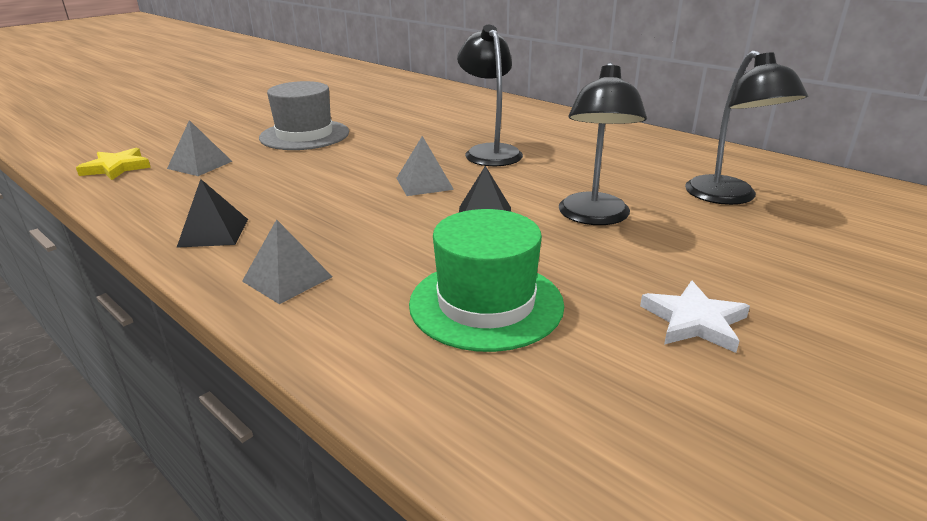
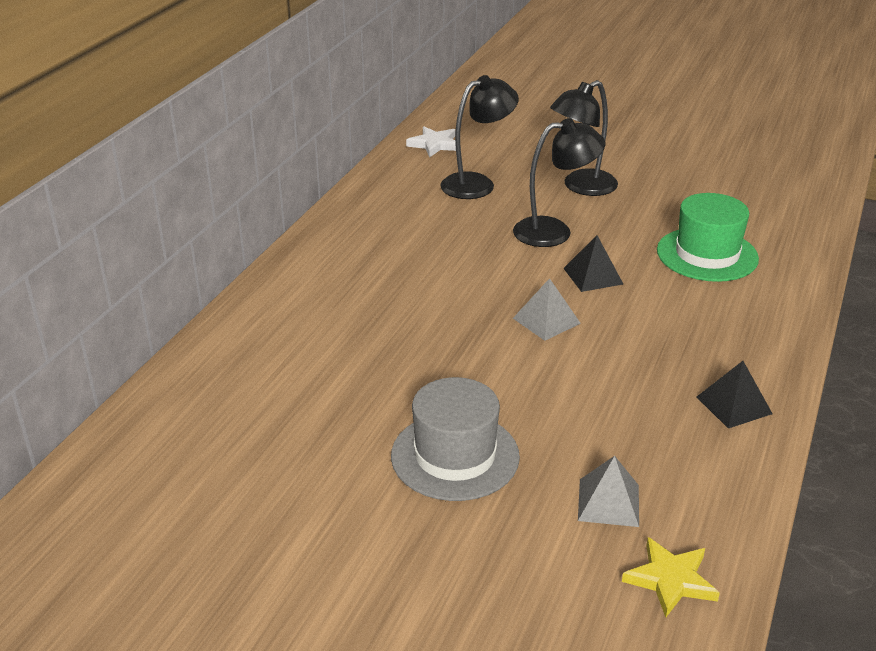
camera: 110 degrees left, 5 degrees up
(287, 279) = (756, 337): grey pyramid -> none
(489, 152) = (437, 301): black lamp -> black lamp (581, 187)
(694, 321) = (662, 193): white star -> white star (434, 144)

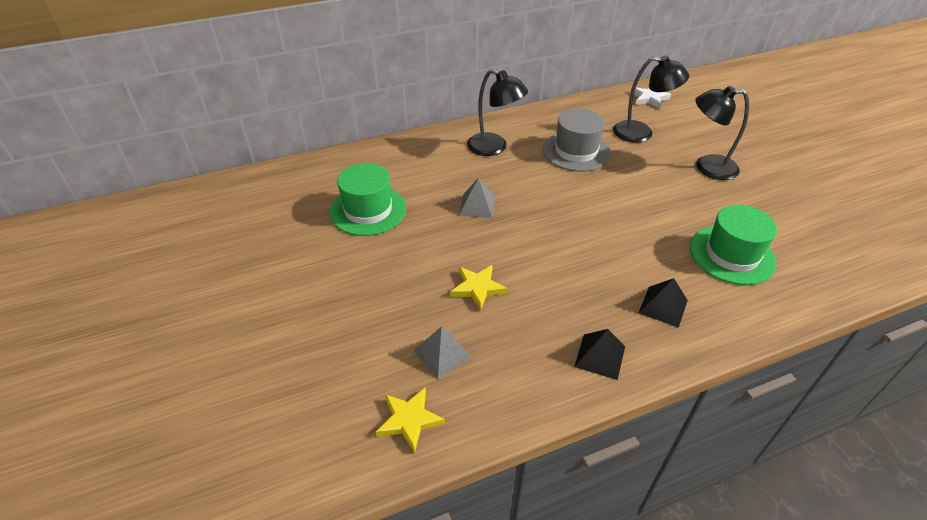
camera: 45 degrees right, 10 degrees up
(302, 424) = (368, 210): none -> green hat
(455, 456) = (407, 273): grey hat -> grey hat (576, 151)
(546, 320) = (562, 233): grey pyramid -> grey pyramid (477, 205)
(547, 422) = (477, 288): none -> yellow star
(554, 231) = (646, 185): black lamp -> black lamp (494, 148)
(593, 276) = (630, 224): black pyramid -> black pyramid (663, 306)

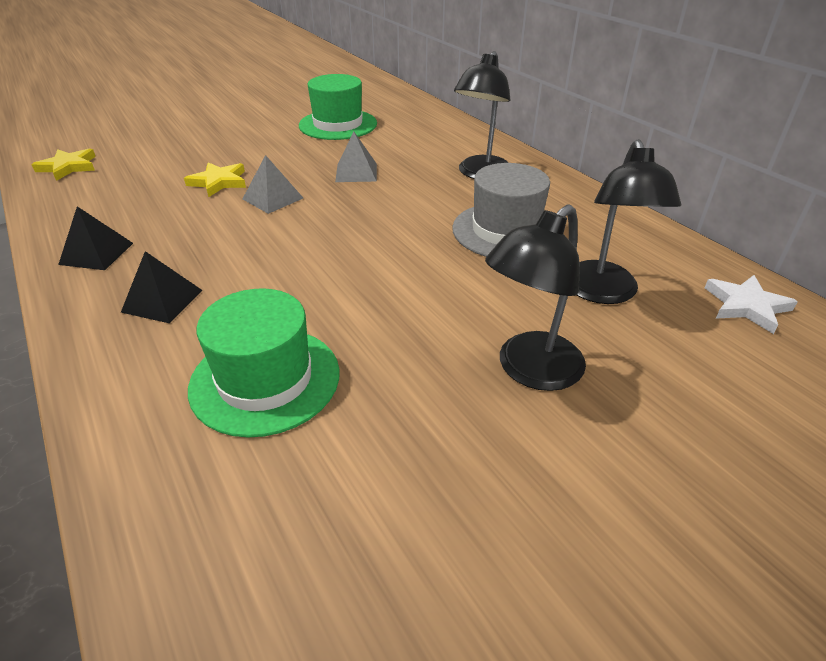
camera: 80 degrees right, 5 degrees down
(442, 353) = (135, 173): grey pyramid -> grey pyramid (273, 198)
(707, 167) = (530, 371): black lamp -> black lamp turned 135 degrees counterclockwise

